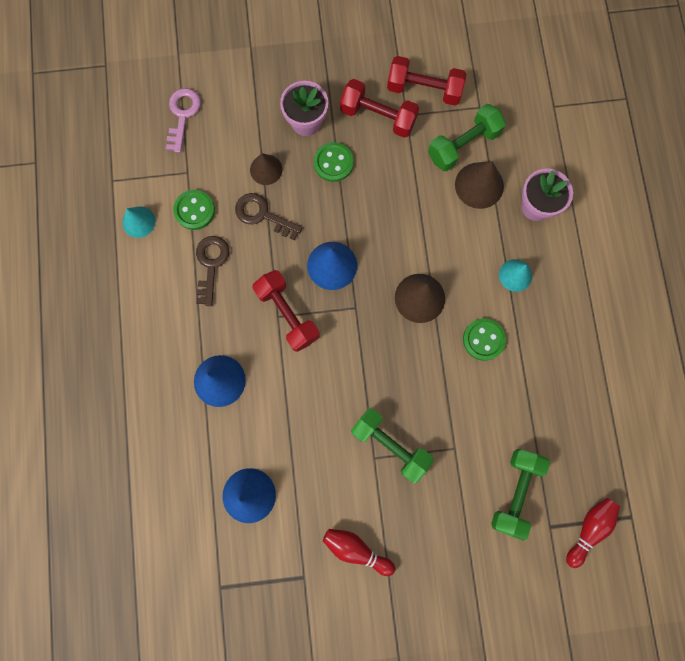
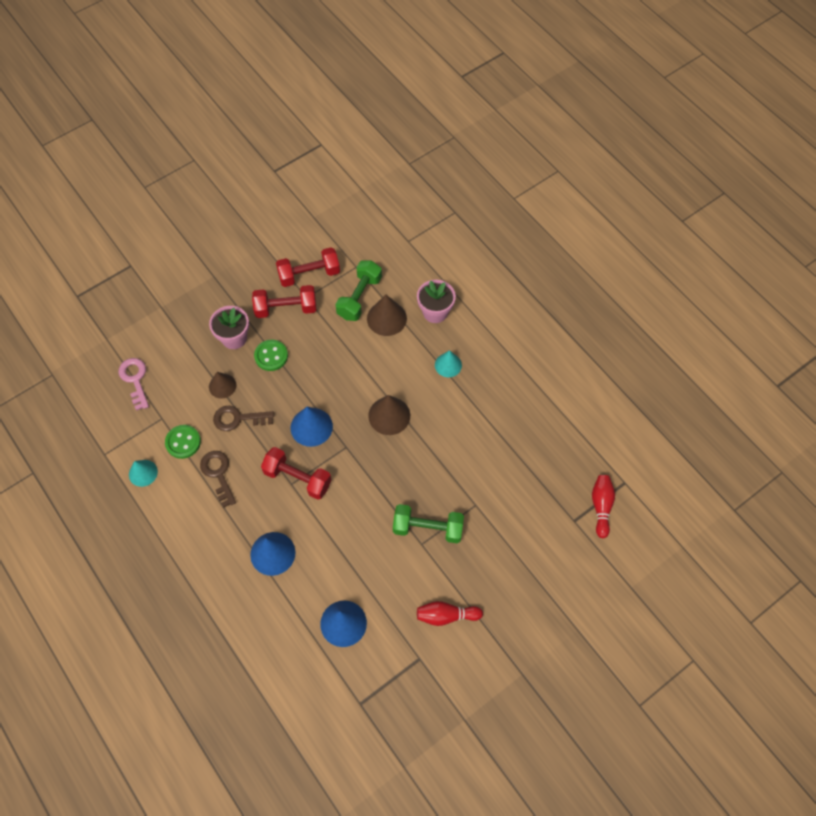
camera: 30 degrees left, 15 degrees down
(483, 340) = (451, 420): green button -> none
(515, 492) = (535, 511): green dumbbell -> none

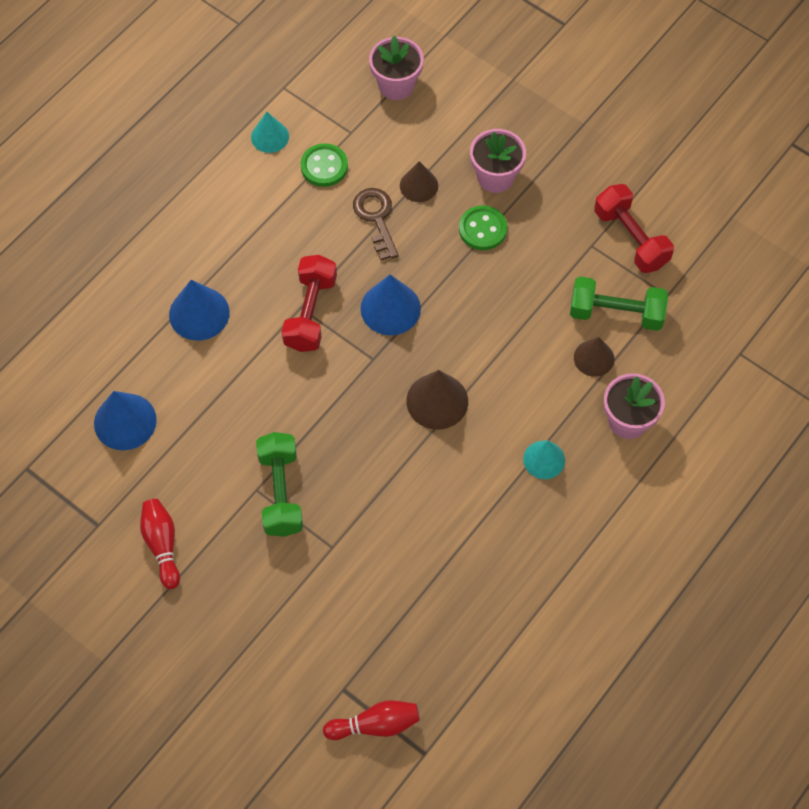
camera: 75 degrees right, 0 degrees up
(135, 379) = (396, 85): pink key -> pink flower pot
(218, 474) = (291, 219): brown key -> none
(286, 308) = (564, 225): red dumbbell -> none
(386, 318) = (594, 358): brown cone -> brown cone, size x0.67

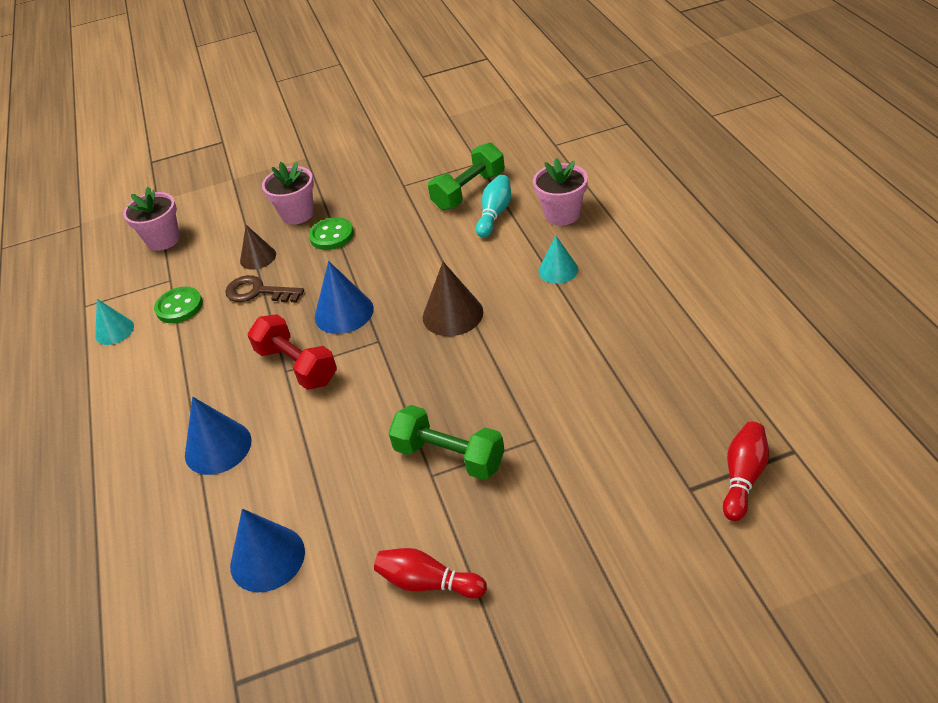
camera: 50 degrees left, 20 degrees down
(594, 358) = (495, 214): brown cone -> turquoise bowling pin
(630, 238) = (417, 165): red dumbbell -> none

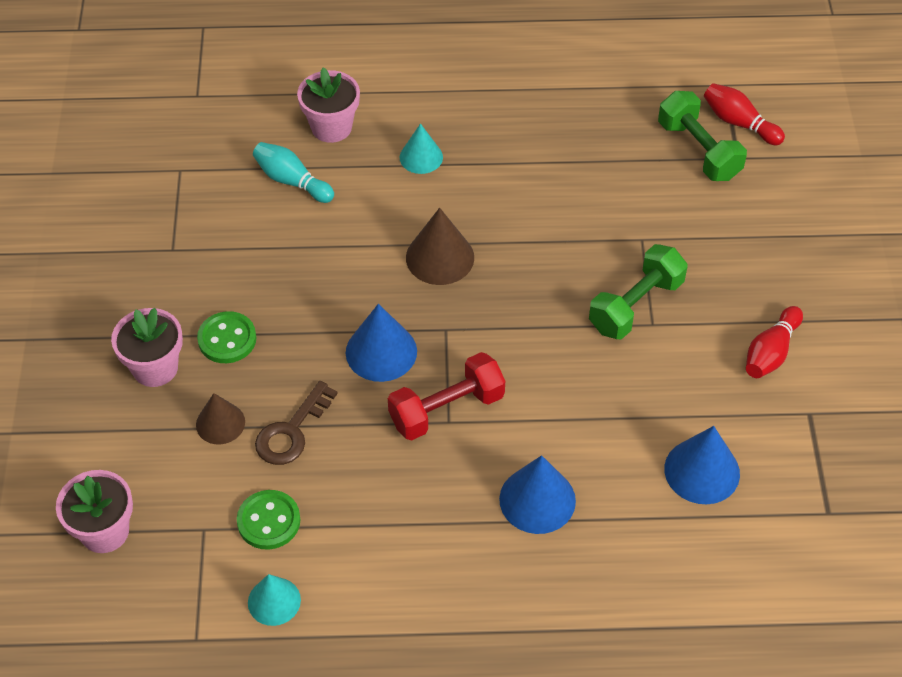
camera: 80 degrees left, 10 degrees up
(469, 191) = (231, 192): green dumbbell -> green dumbbell (698, 150)

